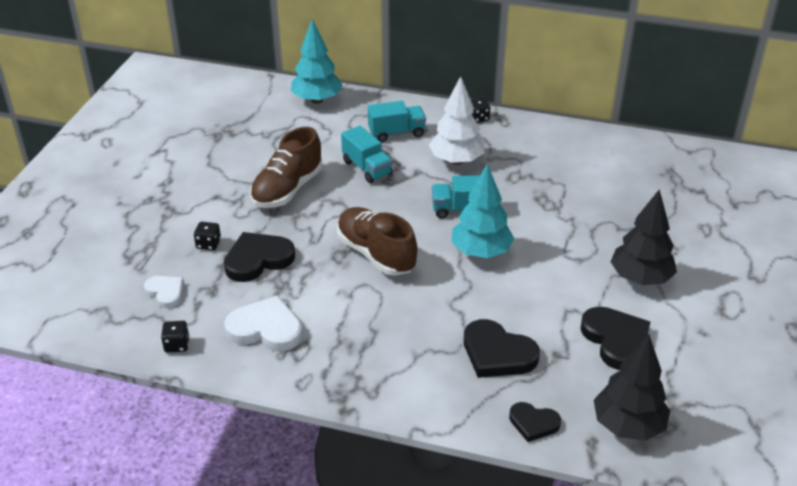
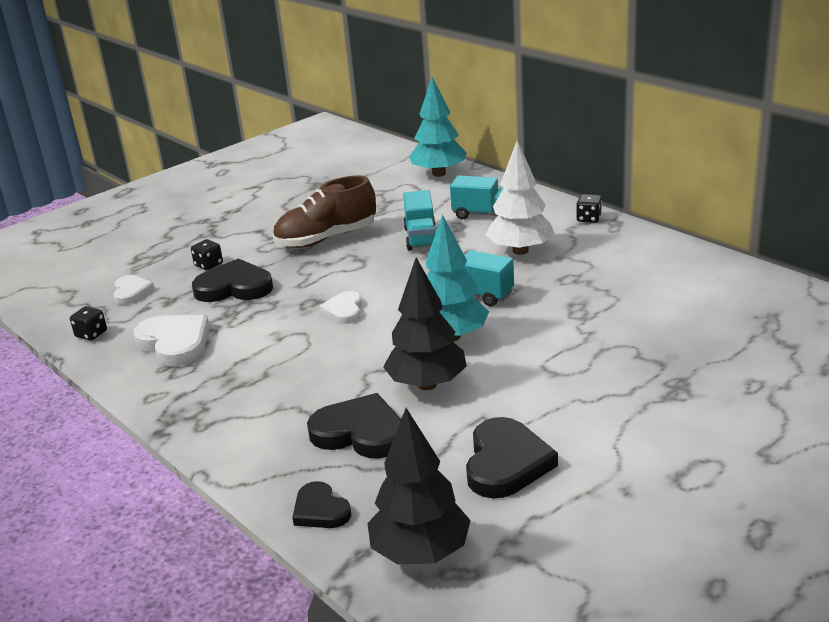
camera: 35 degrees right, 10 degrees down
(376, 254) = (344, 310): brown shoe -> white heart
(497, 353) = (360, 433): black heart -> black heart turned 135 degrees clockwise
(640, 278) = (607, 412): black tree -> black tree (427, 384)

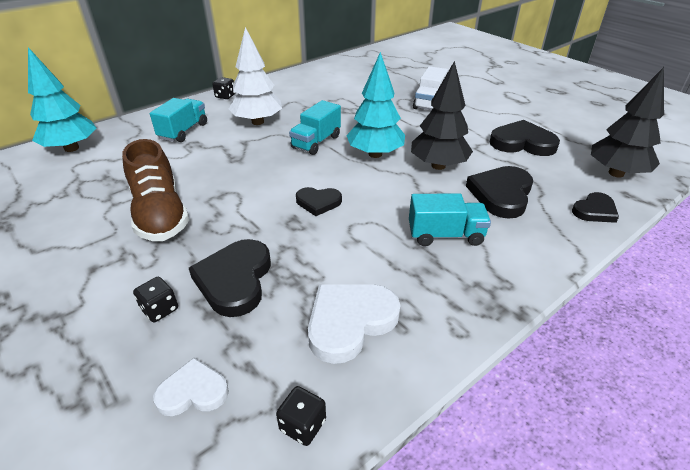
camera: 90 degrees left, 10 degrees up
(344, 310) = (318, 202): white heart -> black heart
(421, 237) = (202, 161): turquoise truck -> turquoise truck (445, 235)
(629, 374) = (429, 103): none -> white truck

